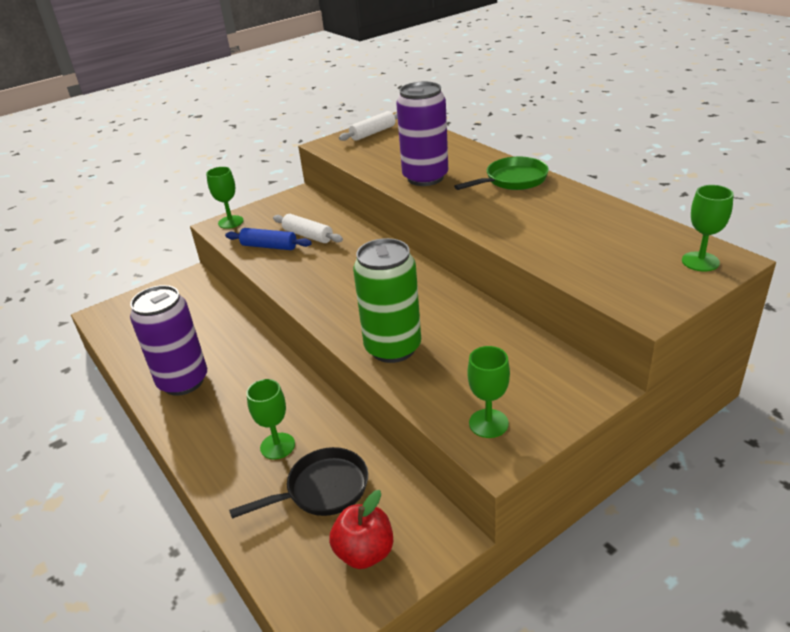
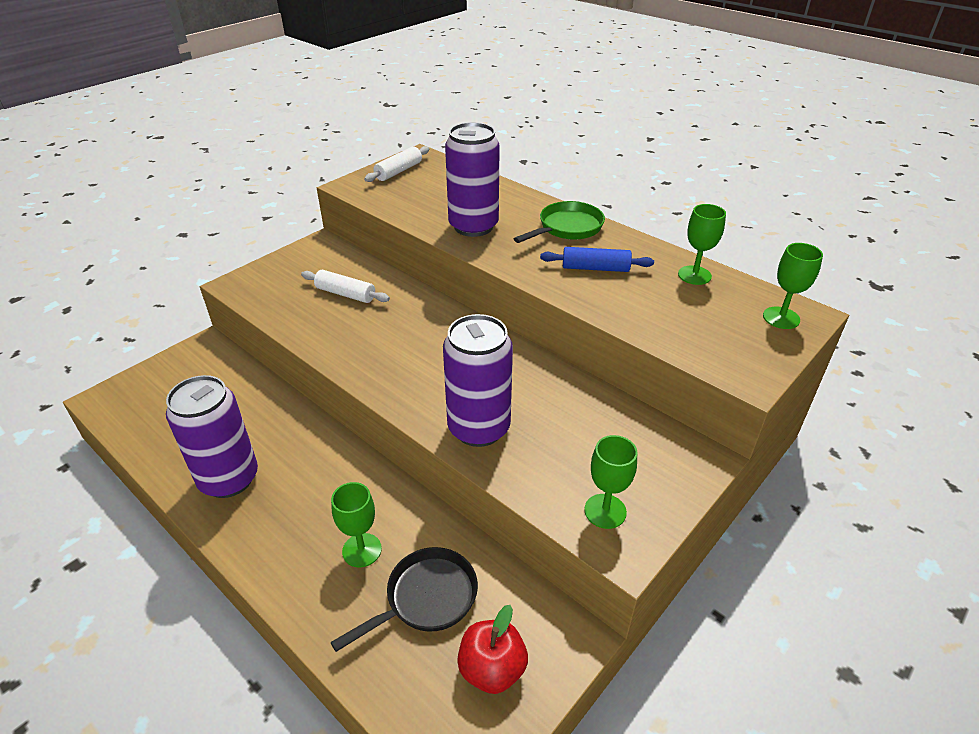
camera: 15 degrees left, 5 degrees up
(230, 222) = (249, 280): green goblet -> green goblet (694, 275)
(269, 246) = (303, 309): blue rolling pin -> blue rolling pin (595, 268)
(393, 348) = (478, 428): green can -> purple can

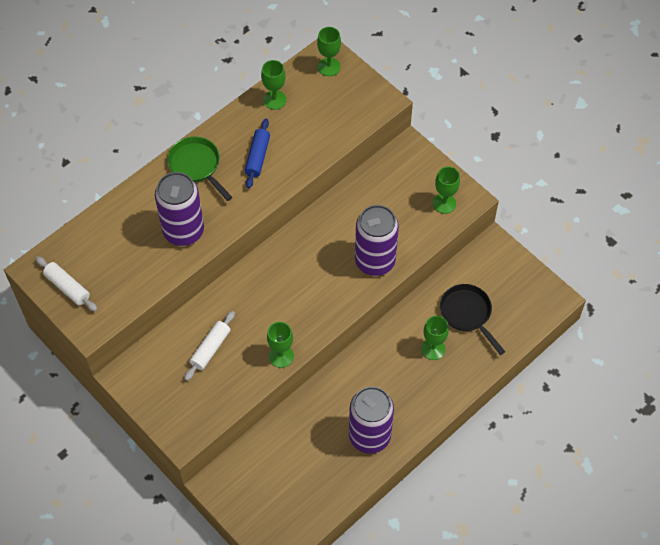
camera: 85 degrees left, 20 degrees up
(328, 347) = (281, 356): none -> green goblet
(492, 669) = (509, 284): red apple -> none

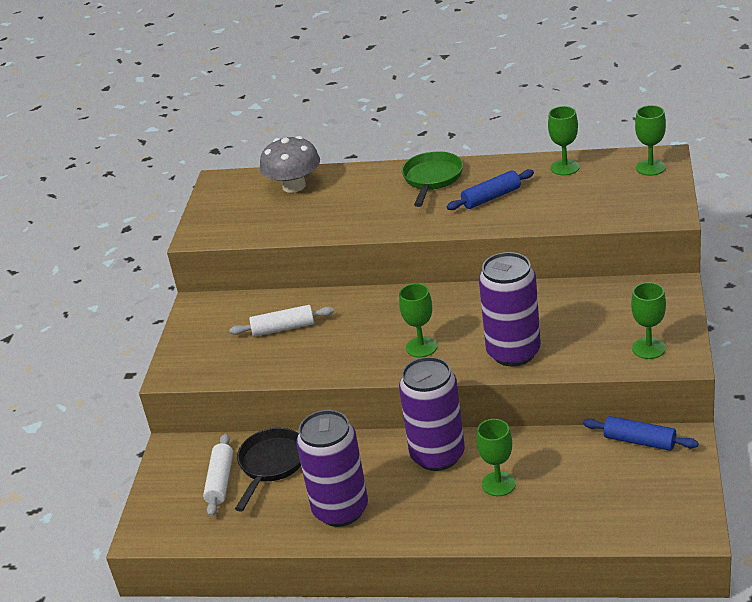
camera: 55 degrees right, 25 degrees down
(67, 287) = (222, 203): white rolling pin -> white rolling pin (220, 481)
(102, 236) = (294, 186): none -> grey mushroom
(183, 231) = (357, 214): purple can -> purple can (437, 455)
(281, 356) = (329, 369): green goblet -> green goblet (421, 347)
(467, 314) = (574, 479): black pan -> black pan (271, 464)
(472, 263) = (639, 441): none -> blue rolling pin

